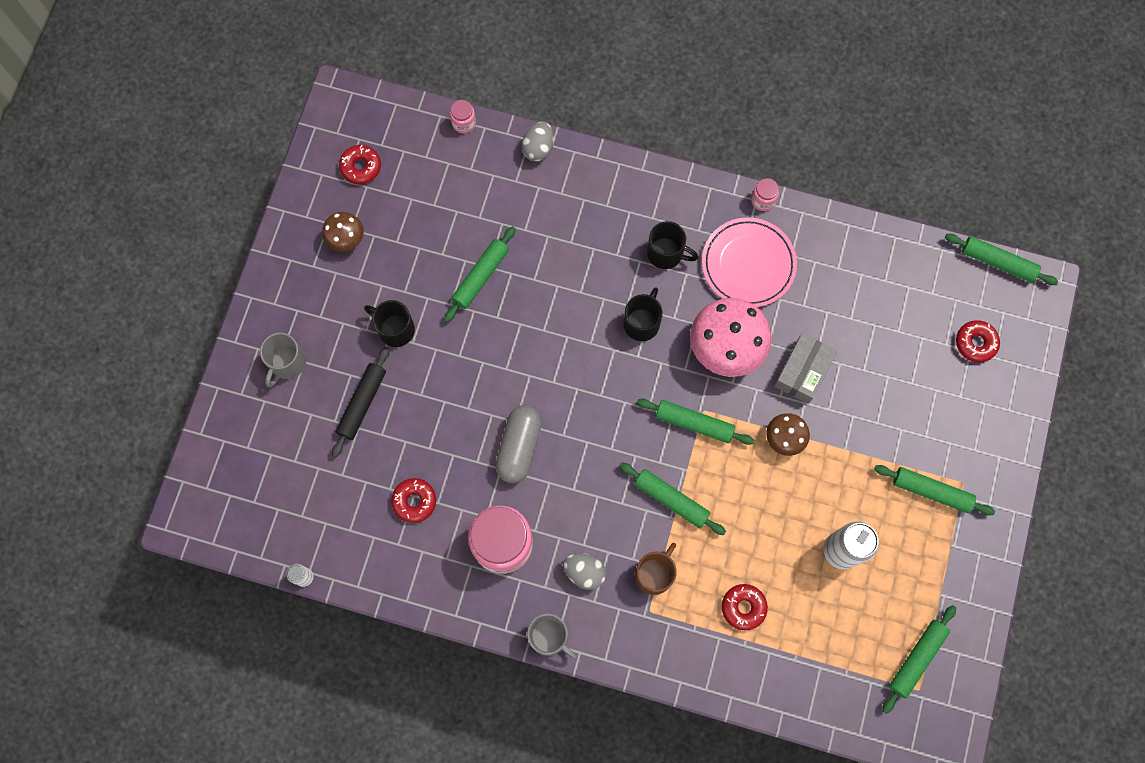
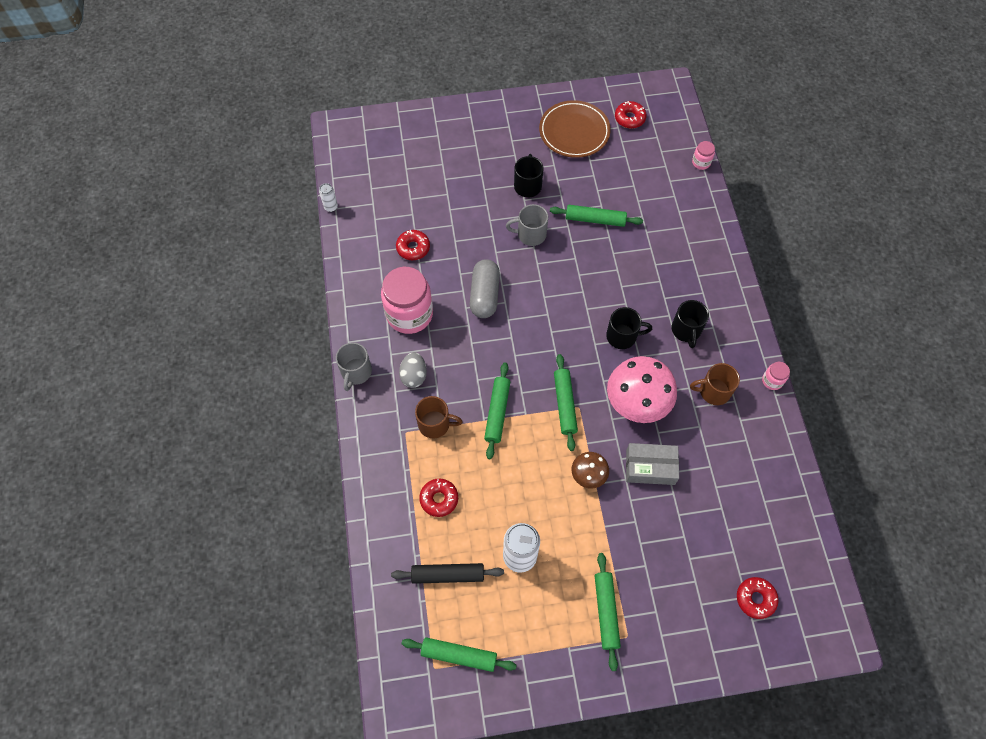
camera: 65 degrees right, 10 degrees down
(287, 363) = (470, 136): grey mug -> grey mug (530, 234)
(346, 239) = (574, 132): brown mushroom -> brown plate
(362, 403) = (465, 189): black rolling pin -> black rolling pin (448, 575)
(519, 447) = (484, 295): grey capsule -> grey capsule turned 75 degrees counterclockwise
(538, 148) = (713, 215): grey egg -> none
(748, 264) = (713, 391): pink plate -> brown mug
(997, 262) = (839, 590): green rolling pin -> none

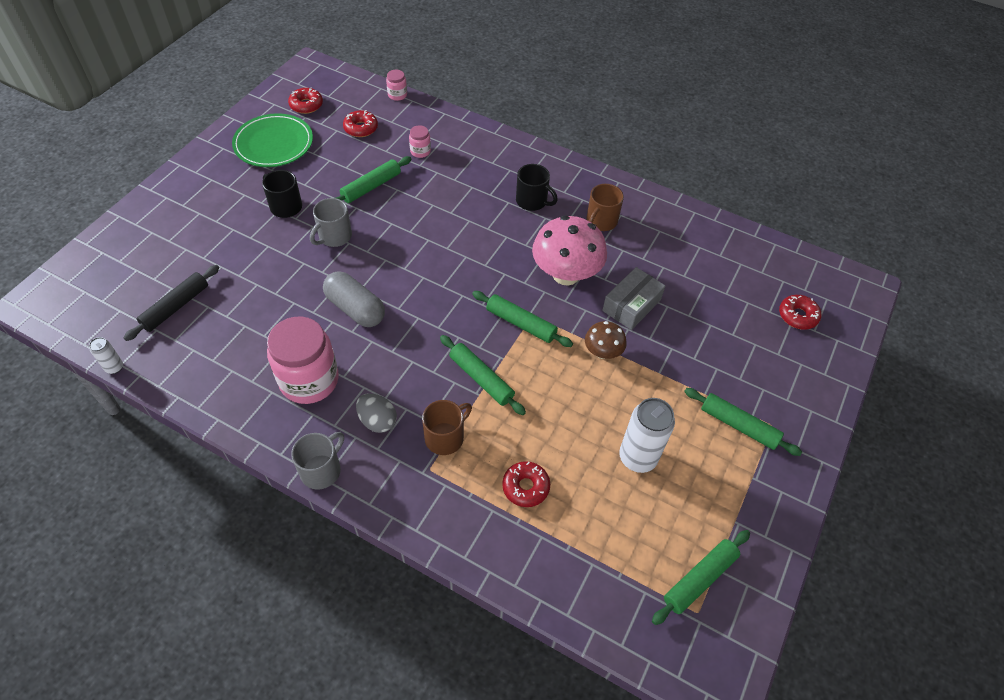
camera: 55 degrees left, 10 degrees down
(356, 372) = (322, 470): grey mug -> grey mug turned 105 degrees counterclockwise
(413, 248) = (243, 330): red donut -> red donut (361, 128)
(448, 575) = (610, 533): black rolling pin -> black rolling pin (176, 307)
(574, 132) = (274, 144): brown plate -> green plate
(622, 336) = (497, 242): black mug -> none
(772, 381) = (624, 183): pink jar -> pink jar (420, 151)

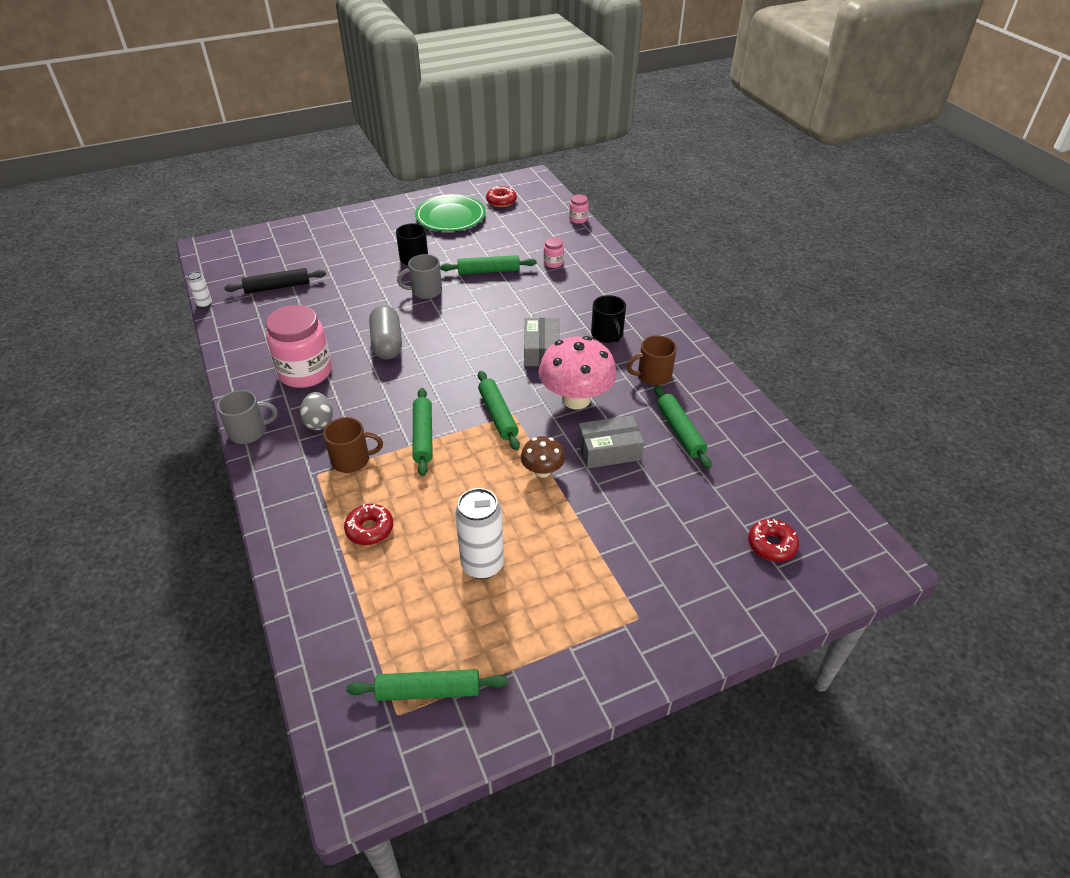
camera: 40 degrees right, 10 degrees down
(361, 128) = (524, 230): red donut -> none
(495, 244) = (541, 350): none -> grey box
(738, 425) = (604, 597): green rolling pin -> green rolling pin (680, 431)

